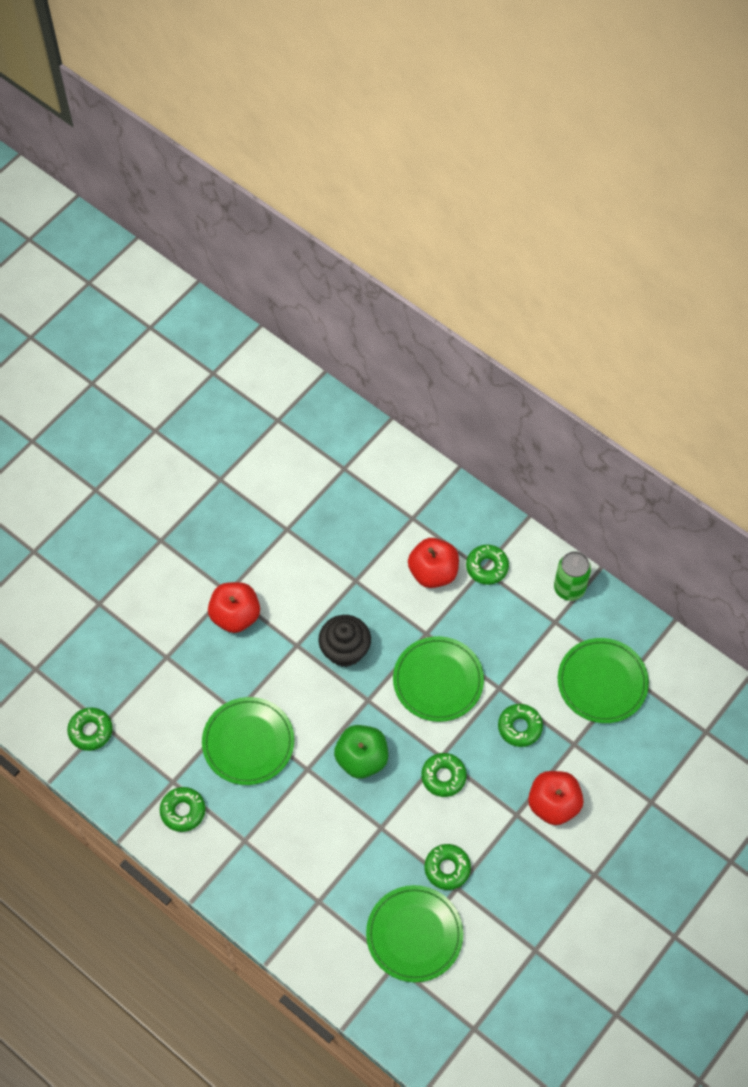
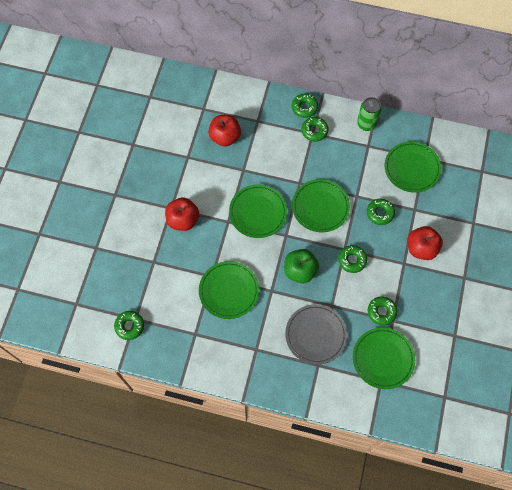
camera: 25 degrees left, 5 degrees up
(183, 811) = (210, 349): green donut -> green donut (304, 107)
(337, 858) = (315, 335): none -> grey plate
(345, 650) = (258, 212): black cupcake -> green plate
(433, 572) = (285, 146): red apple -> red apple (225, 137)

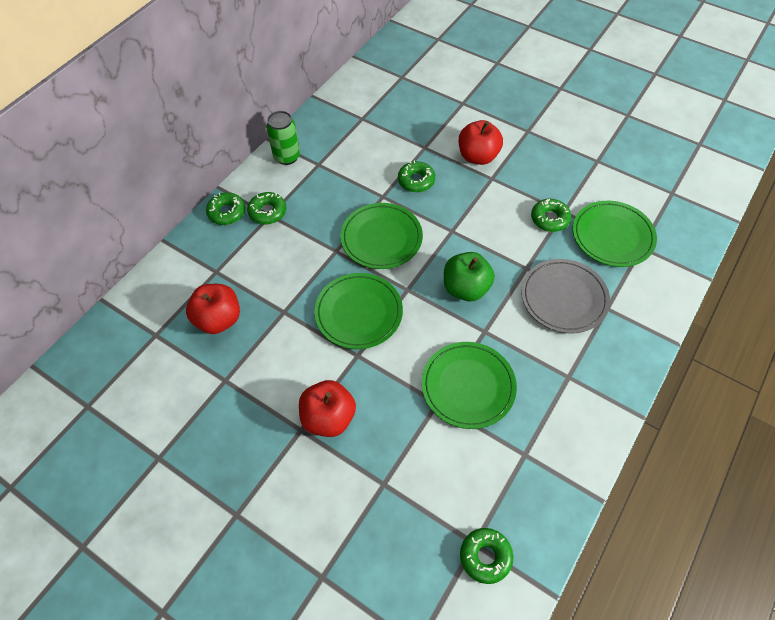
camera: 70 degrees left, 10 degrees down
(352, 260) = (470, 227): green donut -> none
(412, 168) = (369, 133): green plate -> none

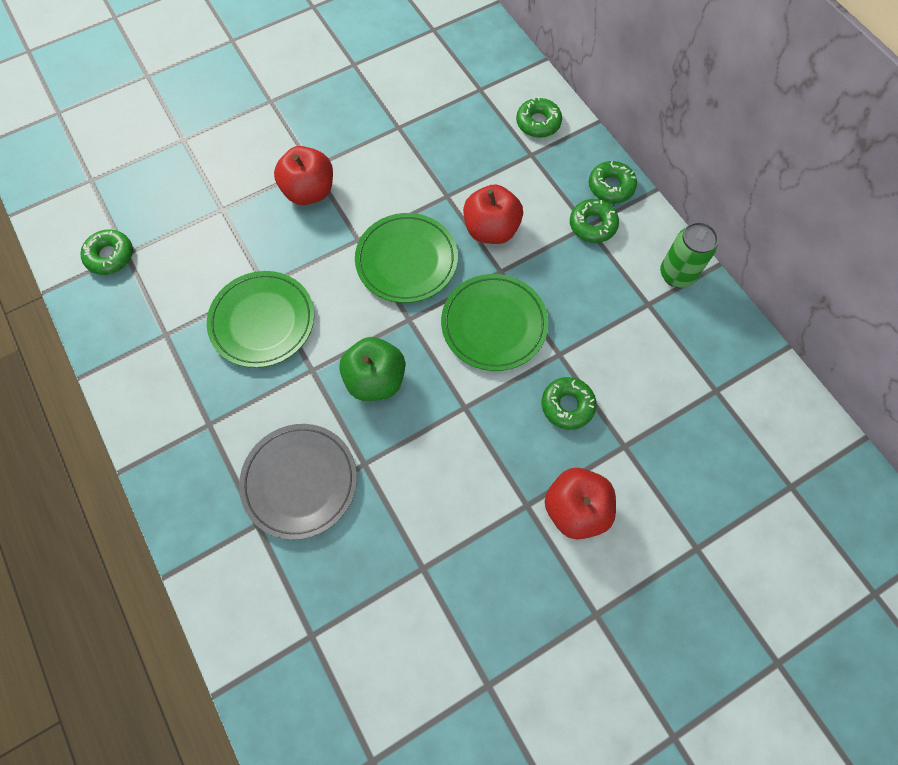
camera: 115 degrees right, 10 degrees up
(218, 319) = (469, 140): red apple -> red apple (491, 230)
(549, 219) = (420, 540): green donut -> green donut (538, 123)
(612, 236) = (349, 608): green plate -> none

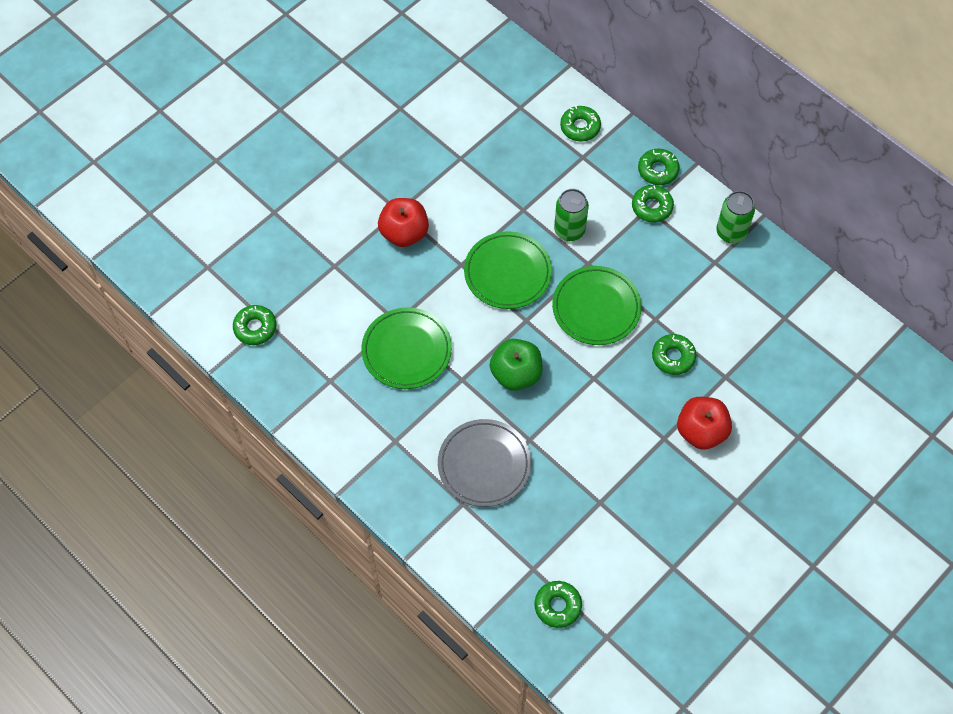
camera: 15 degrees left, 5 degrees down
(324, 697) = (557, 606): none -> green donut
(491, 230) = (569, 230): red apple -> green can

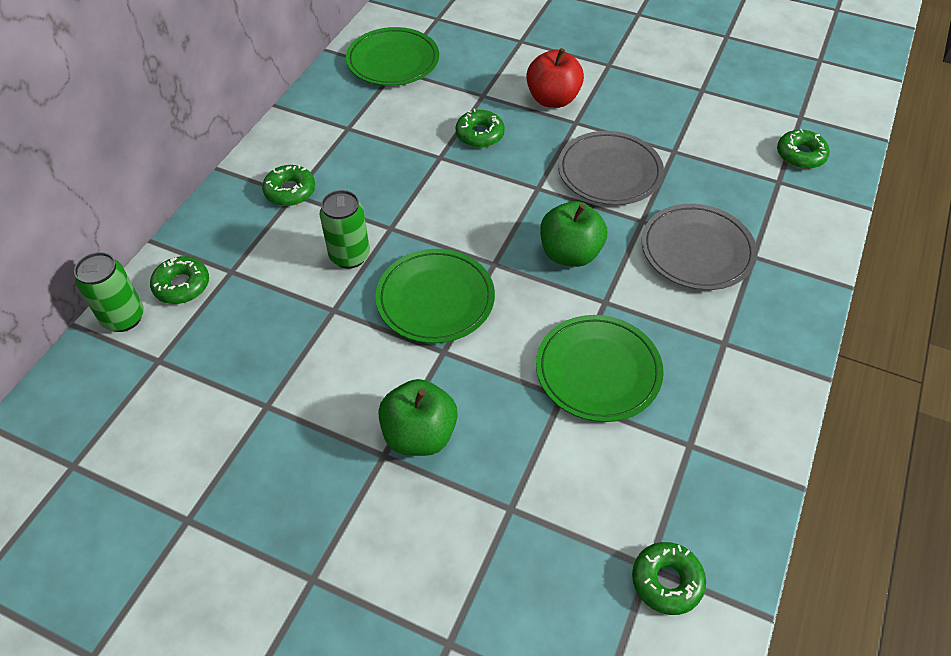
camera: 110 degrees left, 10 degrees down
(404, 233) = (419, 434): red apple -> green apple
(592, 439) = (609, 172): none -> grey plate
(596, 308) = (448, 206): green plate -> green plate (393, 61)
(658, 170) = (234, 197): green donut -> none
(731, 232) = (304, 123): green can -> green can (124, 318)

